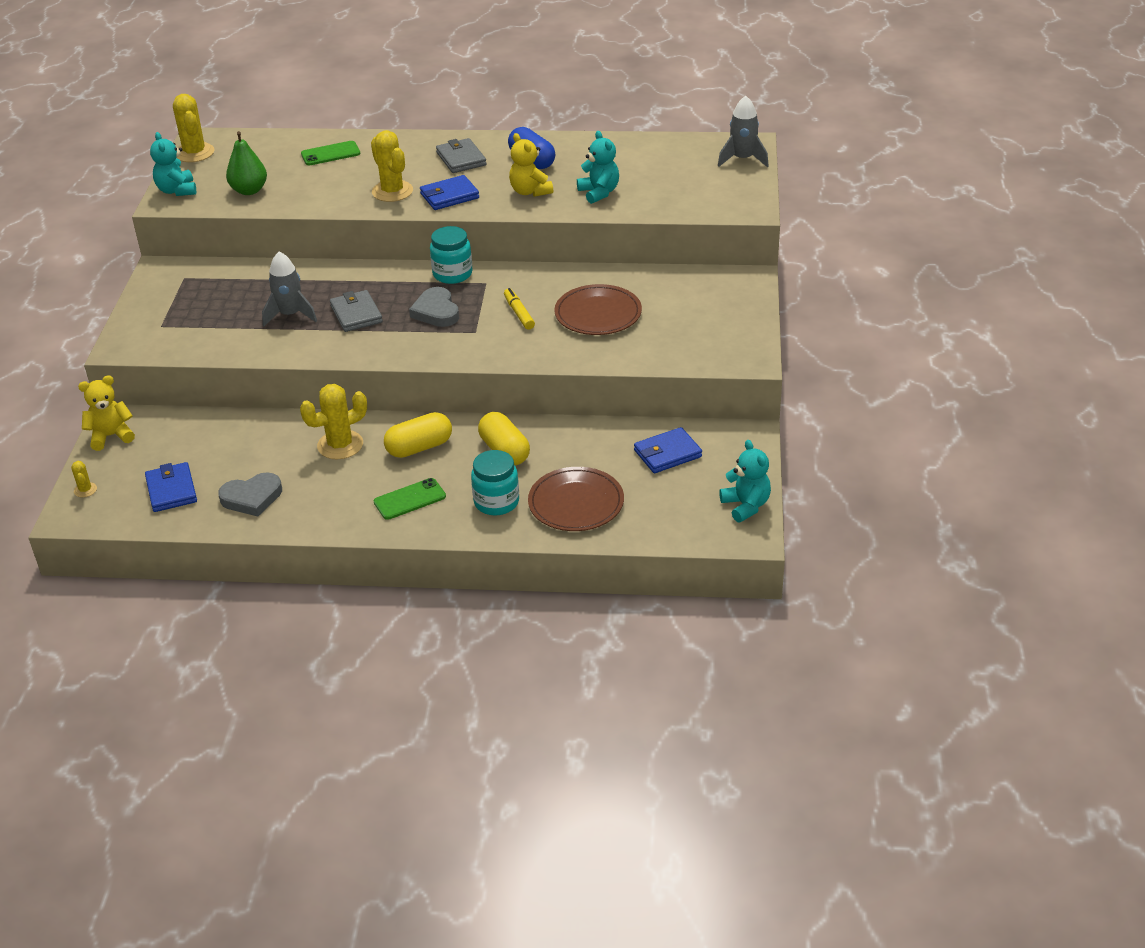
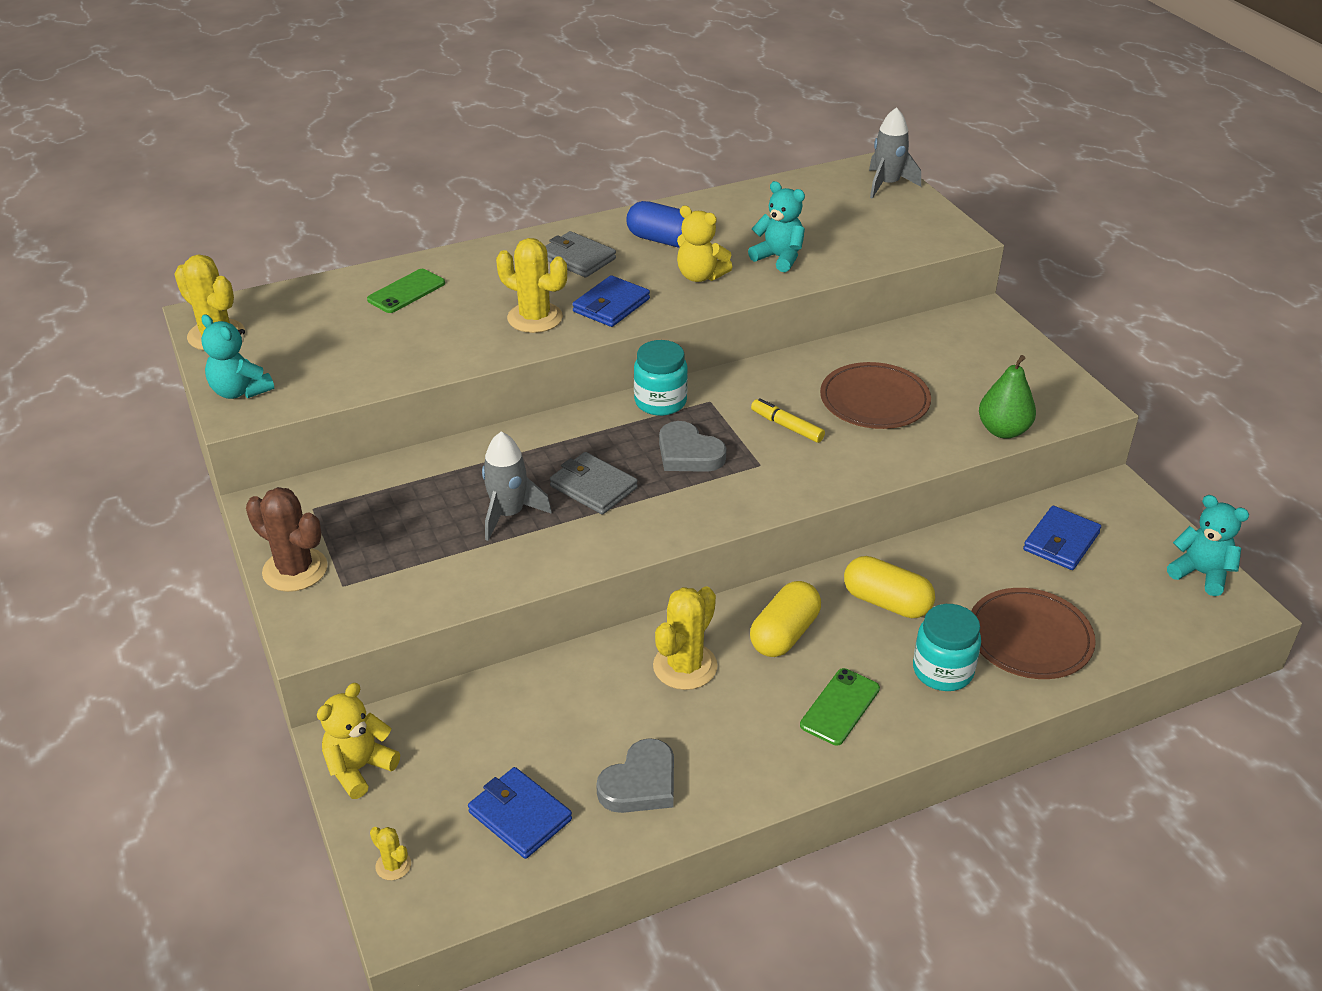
camera: 30 degrees left, 0 degrees up
(143, 309) = (295, 570): none -> brown cactus
(249, 190) = (344, 365): green pear -> green pear (1003, 430)

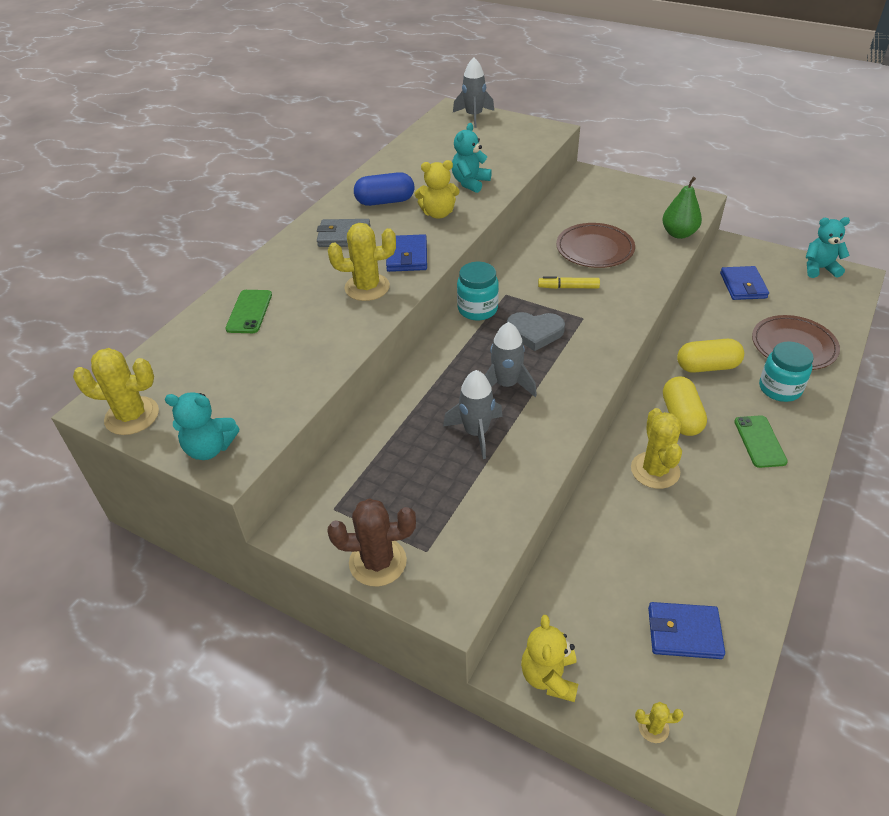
camera: 35 degrees left, 5 degrees up
(593, 487) = (506, 385): grey wallet -> grey rocket
(640, 783) = (721, 560): grey heart -> none
(779, 258) = (470, 183): turquoise teddy bear -> turquoise teddy bear turned 60 degrees counterclockwise

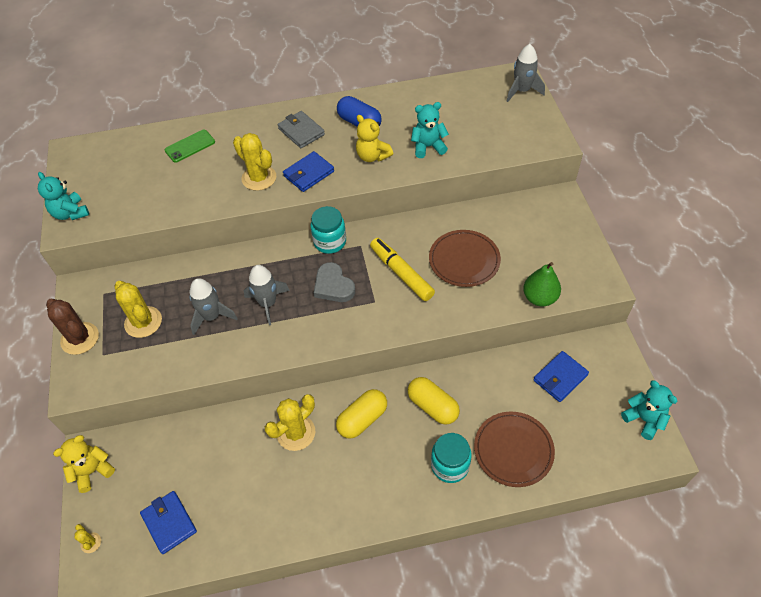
camera: 50 degrees right, 10 degrees up
(132, 416) = (71, 167): yellow cactus -> yellow cactus (143, 322)
(568, 287) = (401, 273): yellow marker -> yellow marker, size x1.64
(760, 441) = (378, 481): green phone -> none

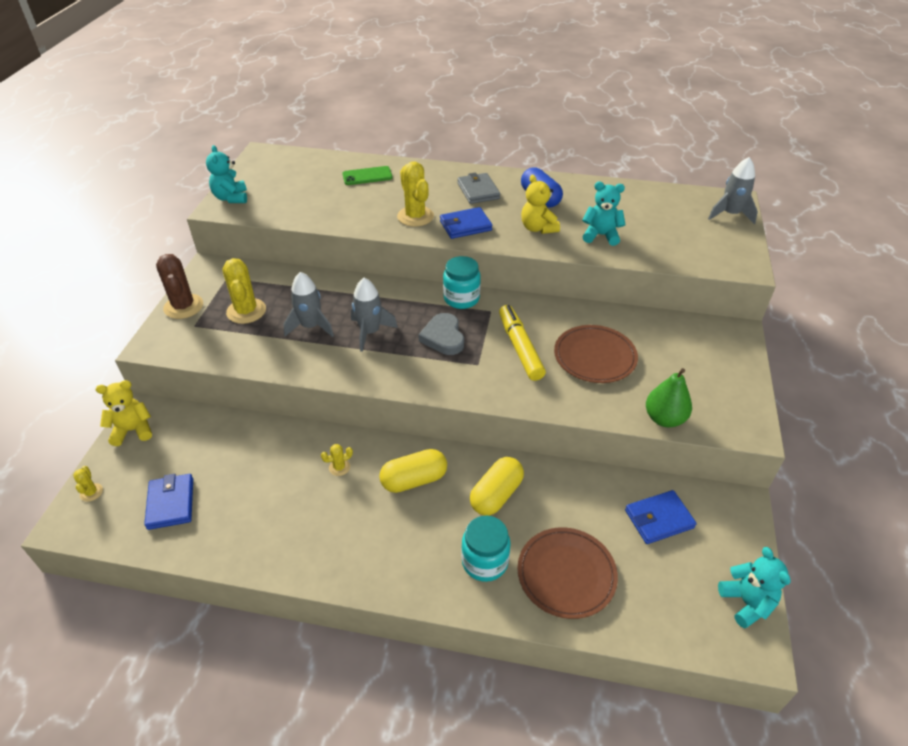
camera: 20 degrees right, 10 degrees down
(296, 433) = (339, 467): yellow cactus -> yellow cactus, size x0.48
(433, 406) = (496, 495): yellow capsule -> yellow capsule turned 60 degrees clockwise

